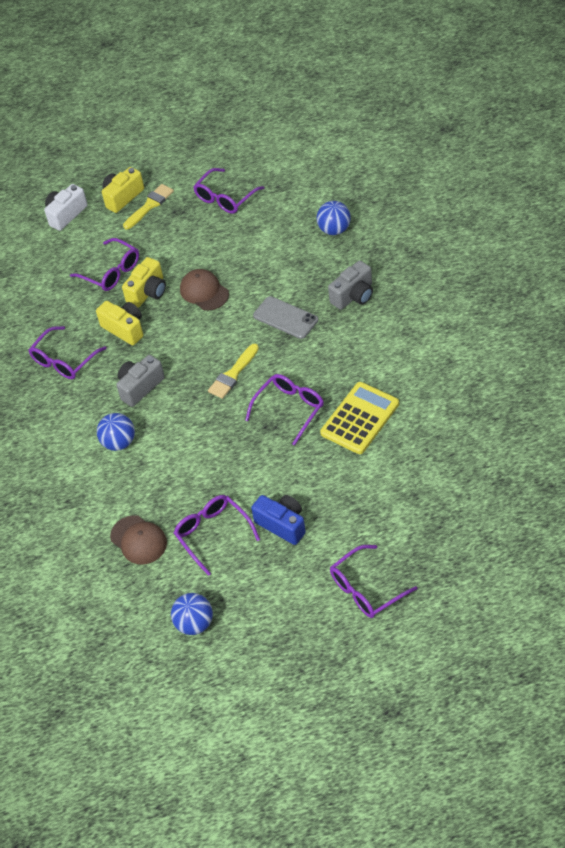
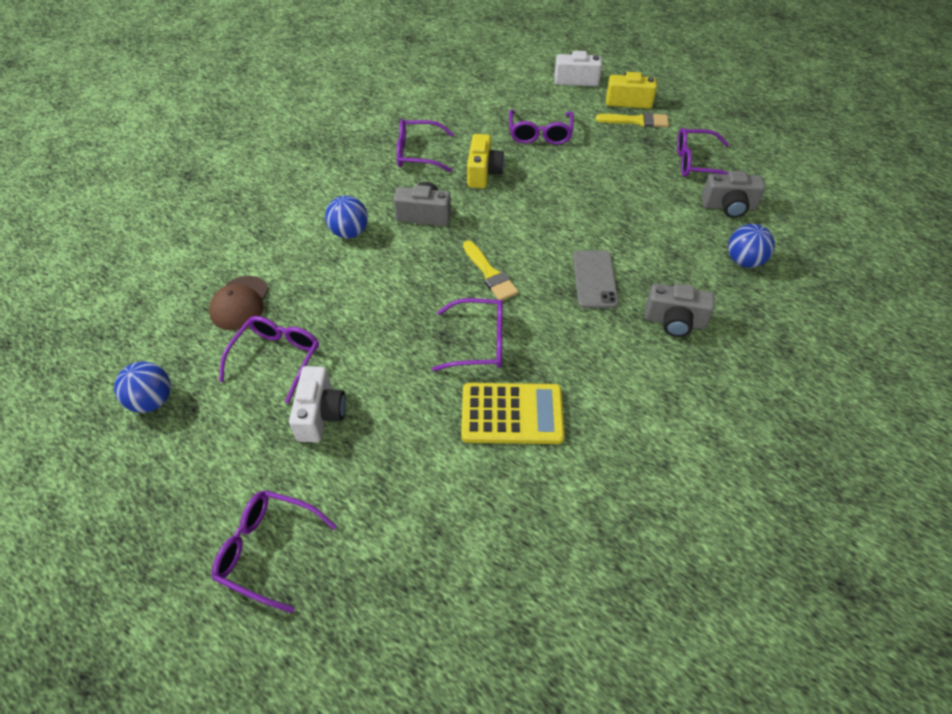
camera: 50 degrees right, 0 degrees up
(148, 292) = (538, 167): yellow camera -> none
(204, 291) = (572, 203): brown cap -> none
(233, 374) = (490, 274): yellow brush -> yellow brush turned 120 degrees counterclockwise
(281, 207) = (729, 206): none -> grey camera
(282, 524) = (320, 414): blue camera -> white camera

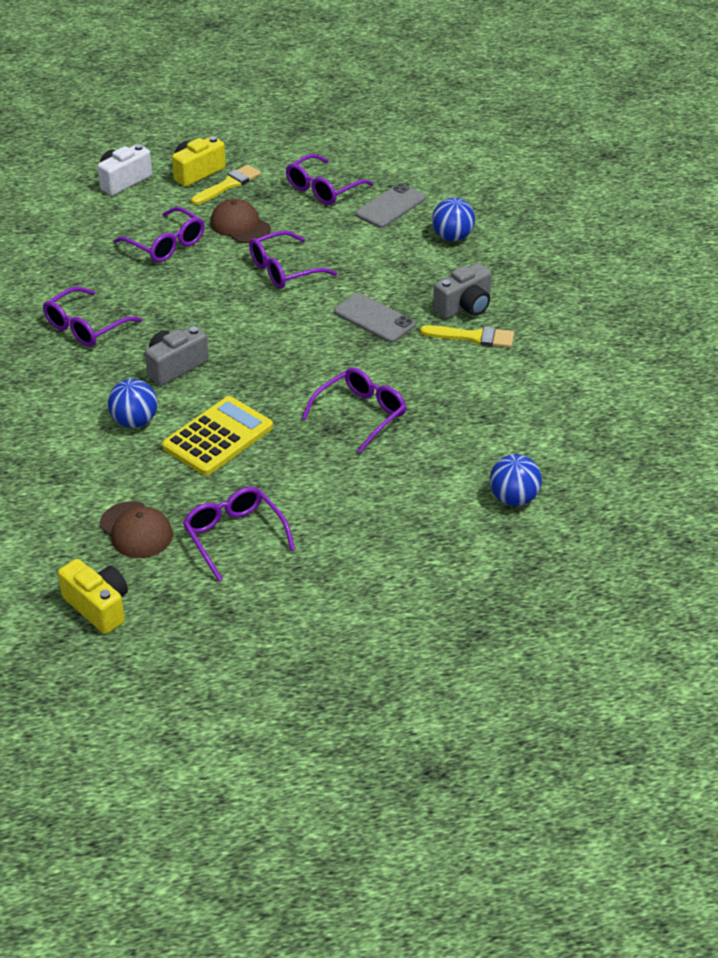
camera: 50 degrees left, 10 degrees down
(152, 401) = (189, 634): blue ball -> blue ball (514, 498)
(268, 550) = (425, 624): purple glasses -> purple glasses (284, 270)
(320, 414) = (327, 538): white camera -> none
(483, 173) = (169, 304): yellow camera -> yellow camera (98, 607)
(490, 274) = (296, 368): yellow brush -> yellow brush (473, 337)
(512, 414) = (450, 436): yellow calculator -> yellow calculator (218, 437)
(603, 152) = (240, 225): none -> brown cap
(729, 206) = (391, 206): grey camera -> grey phone

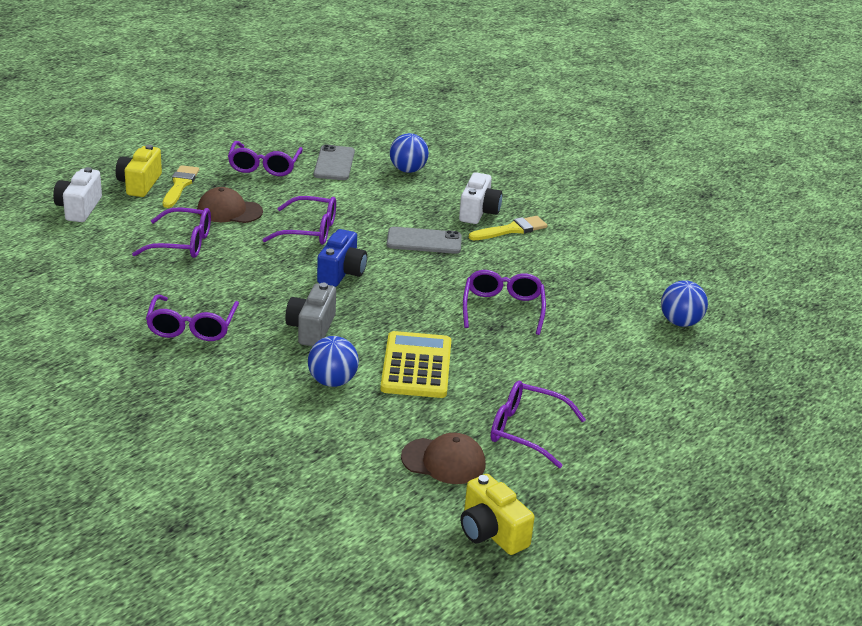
camera: 40 degrees left, 10 degrees down
(98, 607) = (491, 532): yellow camera -> yellow camera turned 135 degrees counterclockwise
(262, 323) = (341, 273): none -> blue camera
(284, 270) = (309, 230): purple glasses -> purple glasses turned 105 degrees counterclockwise
(464, 306) = (478, 212): grey camera -> white camera

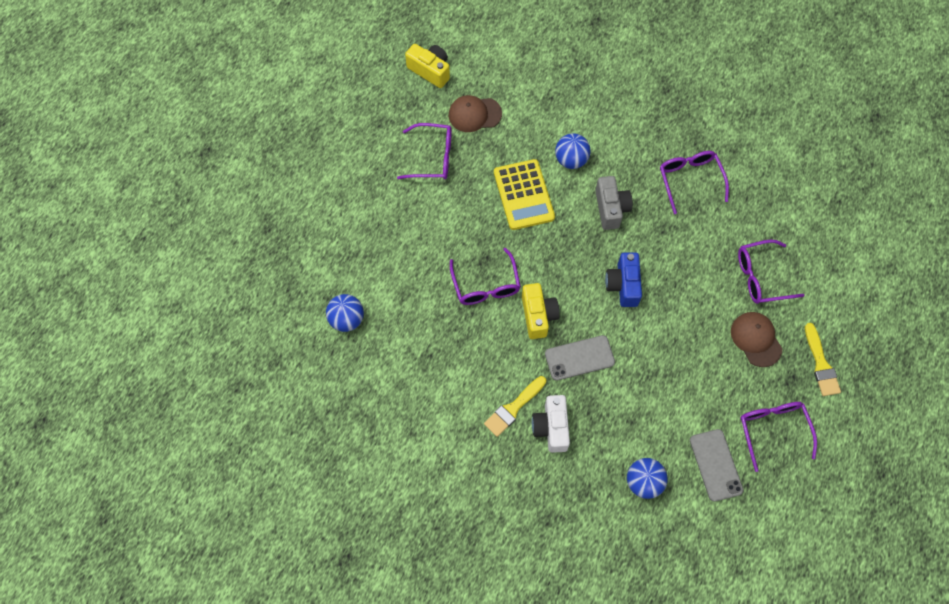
camera: 165 degrees right, 35 degrees up
(79, 208) = (870, 293): white camera -> none
(139, 184) = (853, 351): yellow camera -> yellow camera (538, 315)
(229, 211) = (756, 339): brown cap -> brown cap turned 105 degrees counterclockwise
(309, 230) = (677, 336): purple glasses -> none

